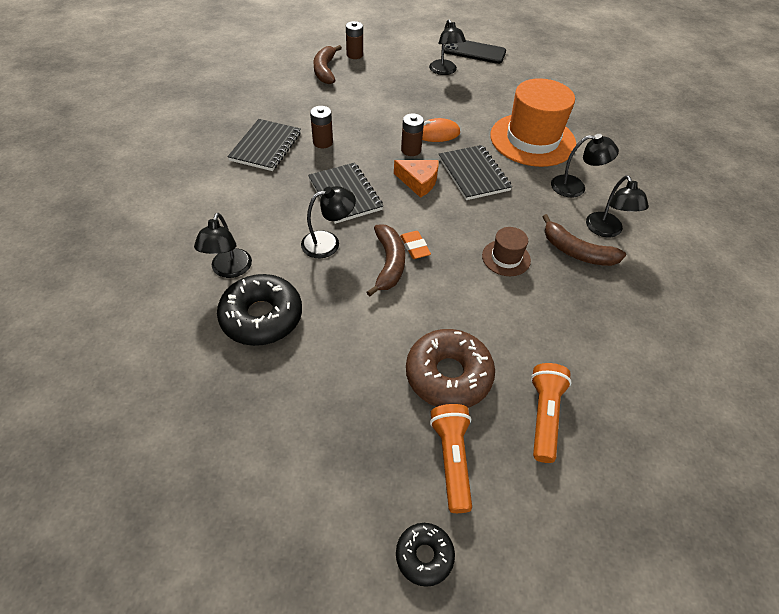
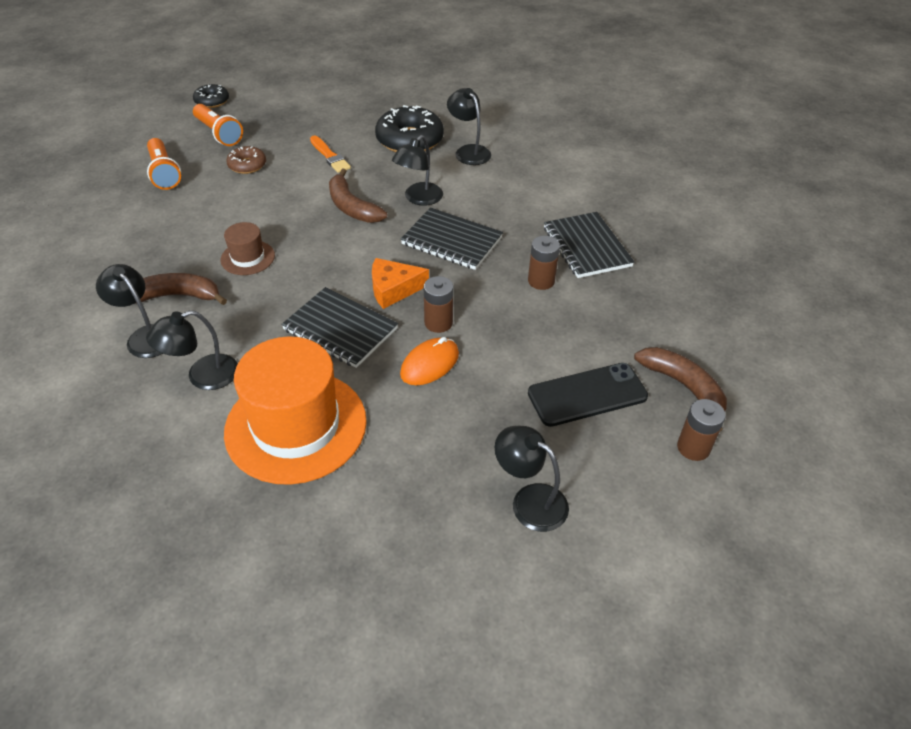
camera: 145 degrees right, 5 degrees down
(357, 339) = (330, 156): none -> orange brush
(415, 247) = (341, 228): orange eraser -> none
(448, 375) = (247, 165): brown donut -> brown donut, size x0.54
(474, 51) = (531, 600): black phone -> black phone (587, 395)

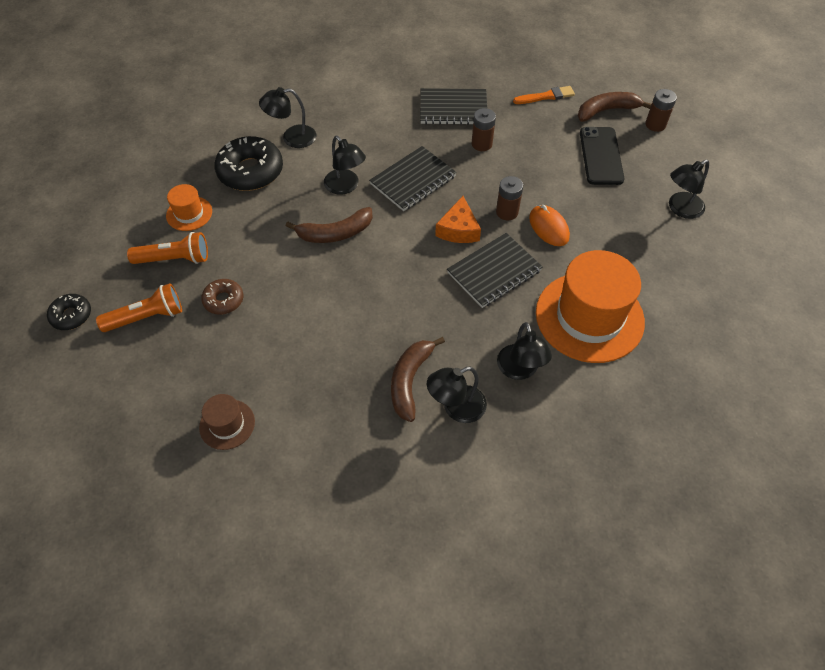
camera: 70 degrees left, 10 degrees up
(164, 173) = (198, 374): orange flashlight -> orange flashlight (174, 259)
(248, 258) = (376, 320): brown hat -> brown hat (227, 424)
(330, 156) = (244, 233): orange brush -> orange brush (546, 96)
(341, 123) = (189, 213): none -> orange hat

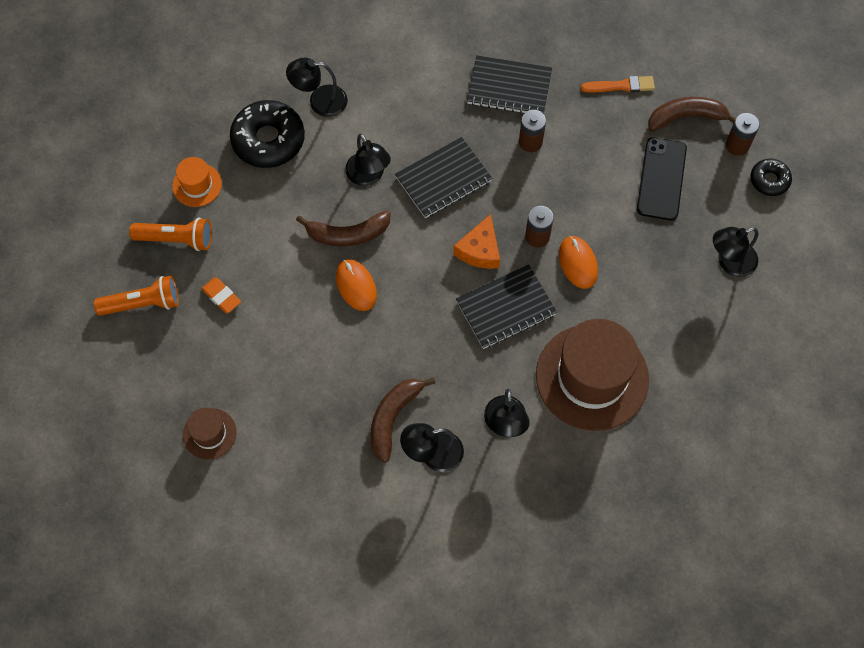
camera: 10 degrees right, 10 degrees up
(71, 315) = (69, 289): black donut -> black donut (769, 180)
(223, 300) = (221, 296): brown donut -> orange eraser
(351, 273) = (356, 286): none -> orange mouse
(589, 317) = (592, 377): orange hat -> brown hat

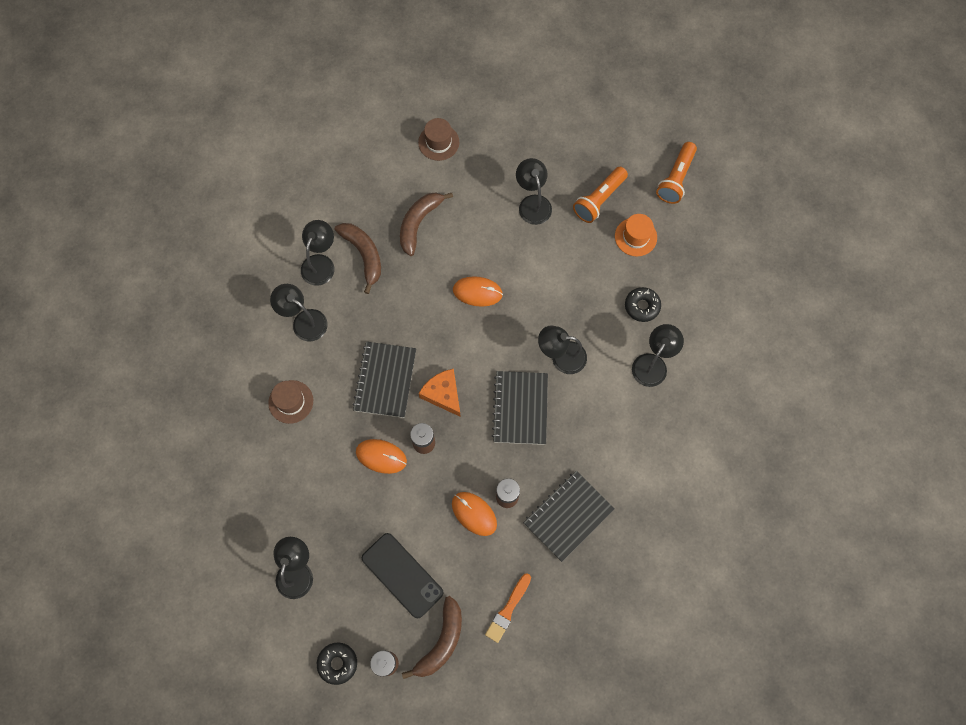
camera: 125 degrees right, 5 degrees up
(143, 304) = (562, 153): orange flashlight -> orange flashlight (675, 179)
(221, 296) = (533, 203): orange eraser -> black lamp
(268, 140) = (642, 306): black donut -> black donut, size x0.54
(348, 234) = (522, 312): brown banana -> brown banana (419, 223)
(565, 158) = (474, 514): none -> orange mouse
(592, 377) = (291, 402): brown hat -> brown hat, size x0.47

